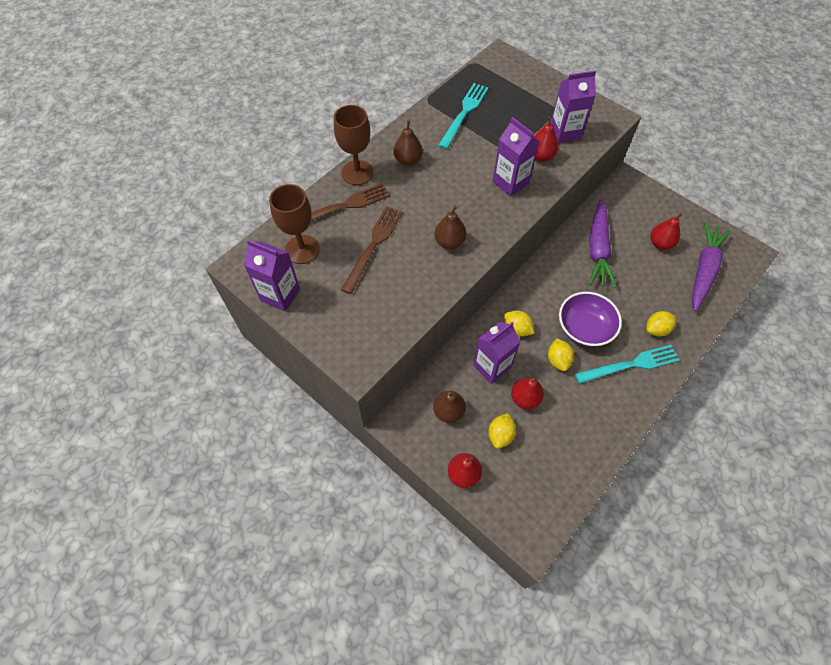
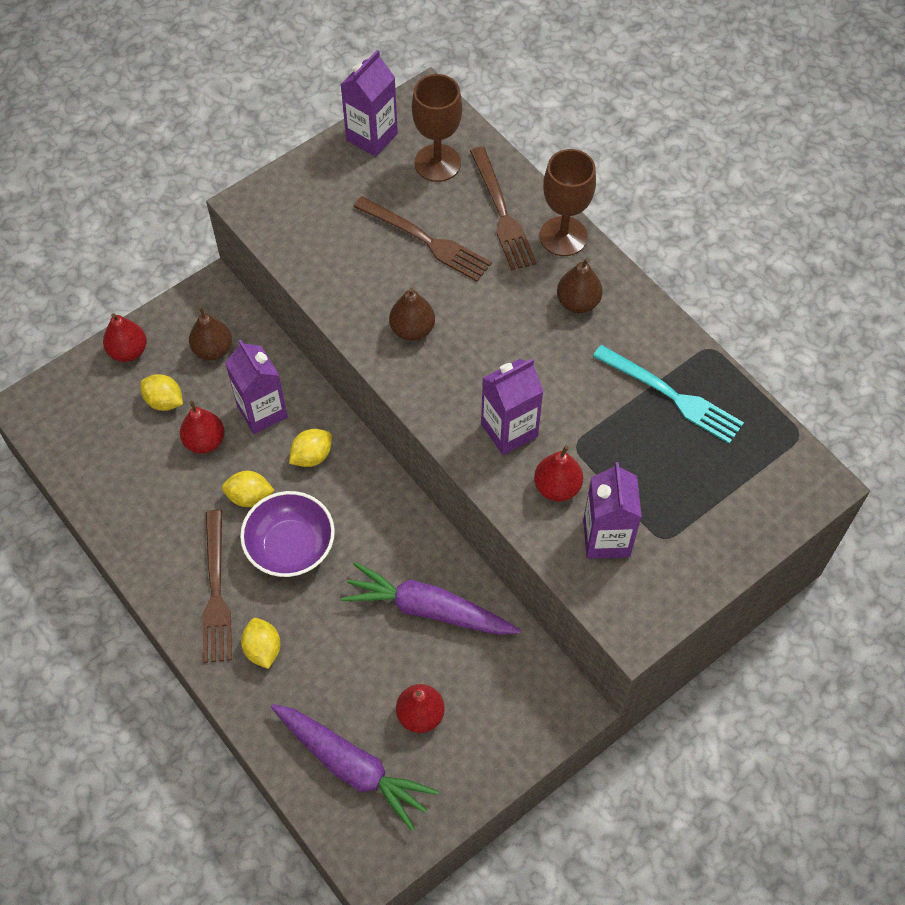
camera: 100 degrees right, 0 degrees up
(630, 365) = (216, 591): turquoise fork -> brown fork

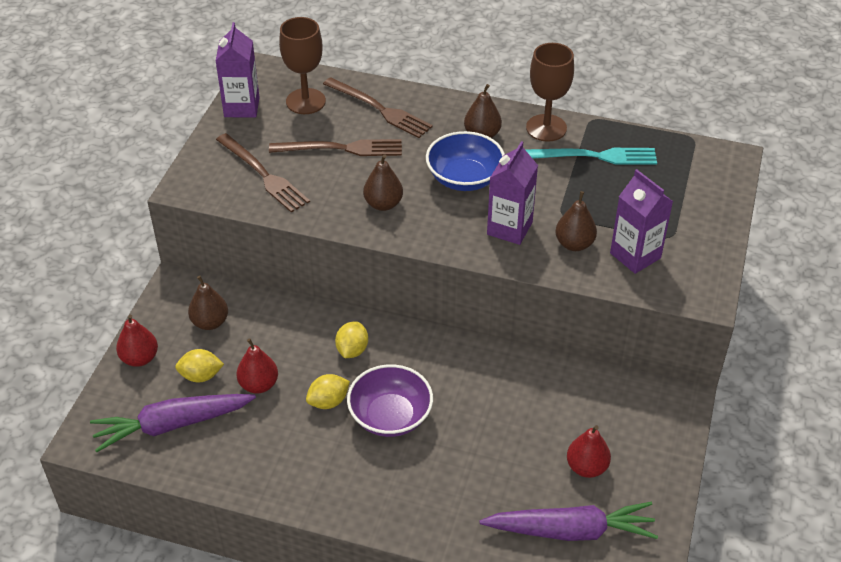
camera: 35 degrees left, 15 degrees down
(216, 591) = (359, 478): brown fork -> brown fork (263, 175)
(262, 411) = (287, 342): purple carton -> none
(263, 649) = (432, 495): yellow lemon -> none
(429, 609) = (529, 398): purple carrot -> purple carrot (172, 425)
(515, 345) = (464, 178): none -> blue bowl
(557, 487) = (574, 244): red pear -> brown pear
(563, 236) = (435, 103): brown goblet -> brown goblet (546, 128)

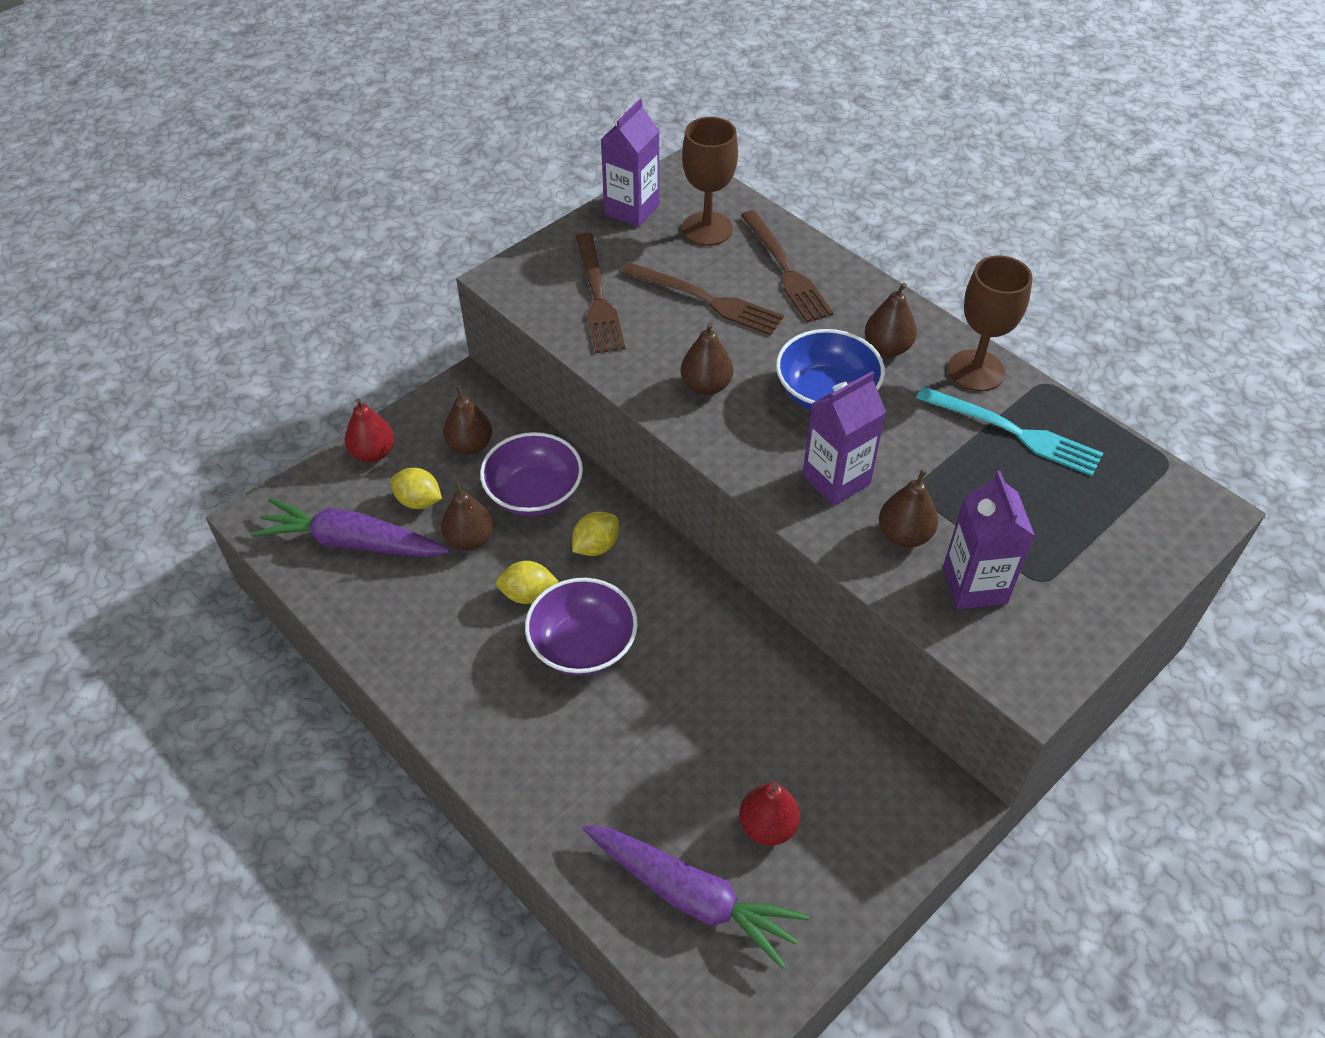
camera: 30 degrees right, 5 degrees up
(259, 385) = (469, 539): red pear -> brown pear
(282, 335) = (534, 493): none -> purple bowl

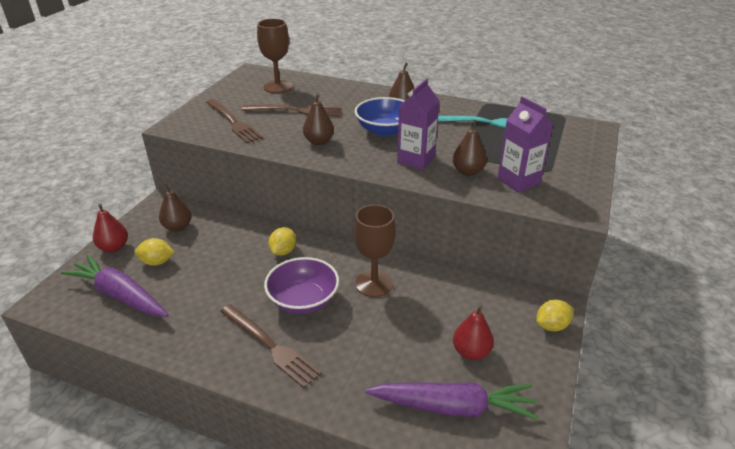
camera: 25 degrees left, 15 degrees down
(352, 542) = (120, 295): purple carrot -> purple carrot turned 45 degrees clockwise
(469, 539) = (201, 271): brown pear -> none
(528, 594) = (254, 286): yellow lemon -> yellow lemon (551, 326)
(534, 493) = (231, 238): purple bowl -> none
(631, 209) = (231, 88): purple carton -> none
(785, 269) = (329, 92): brown fork -> brown fork (270, 346)
(976, 371) = (451, 106): brown goblet -> brown goblet (374, 283)

